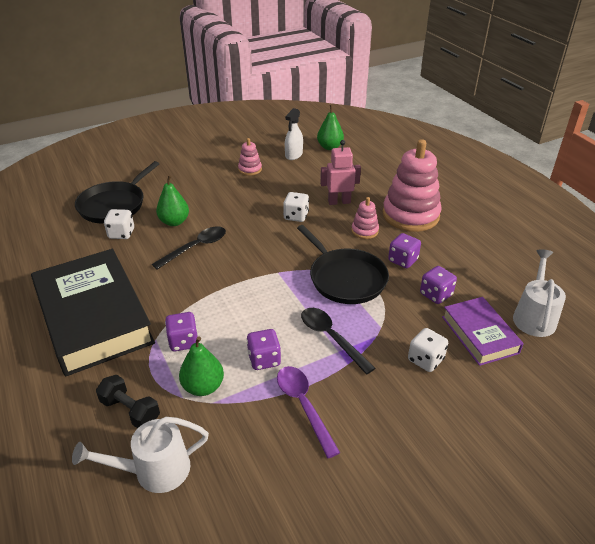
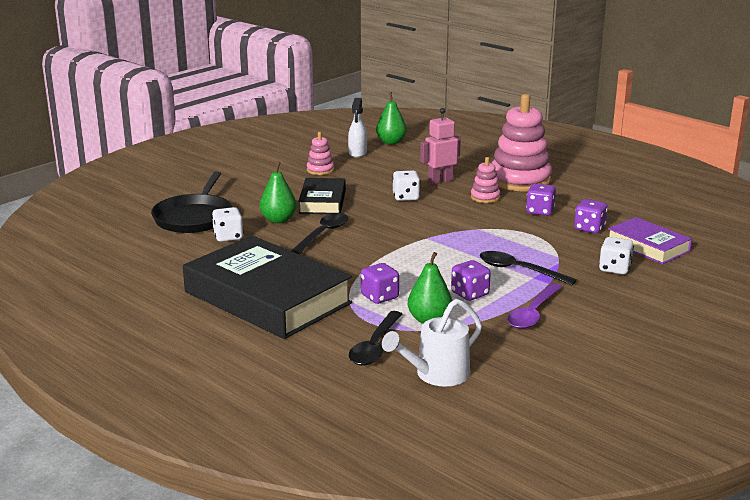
camera: 20 degrees left, 15 degrees down
(130, 410) = (375, 346): black dumbbell -> black spoon
(224, 207) = (322, 201): none -> black book
(303, 405) = (533, 313): purple spoon -> purple spoon turned 105 degrees counterclockwise
(345, 278) = (496, 231): black pan -> none
(534, 316) = (684, 228): white watering can -> none

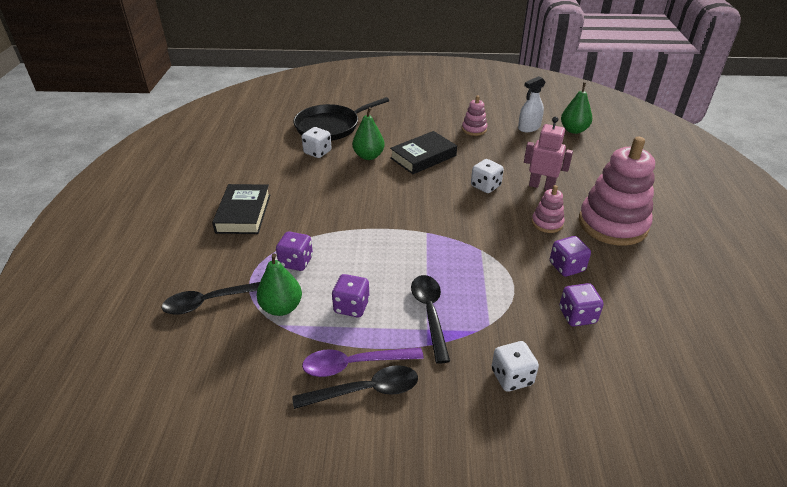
camera: 50 degrees right, 15 degrees up
(267, 297) = (243, 213): black book -> black book, size x0.53
(323, 234) = (370, 184): black spoon -> black spoon (366, 390)
(436, 375) = (189, 359): white watering can -> none
(648, 246) = (596, 378): purple book -> none

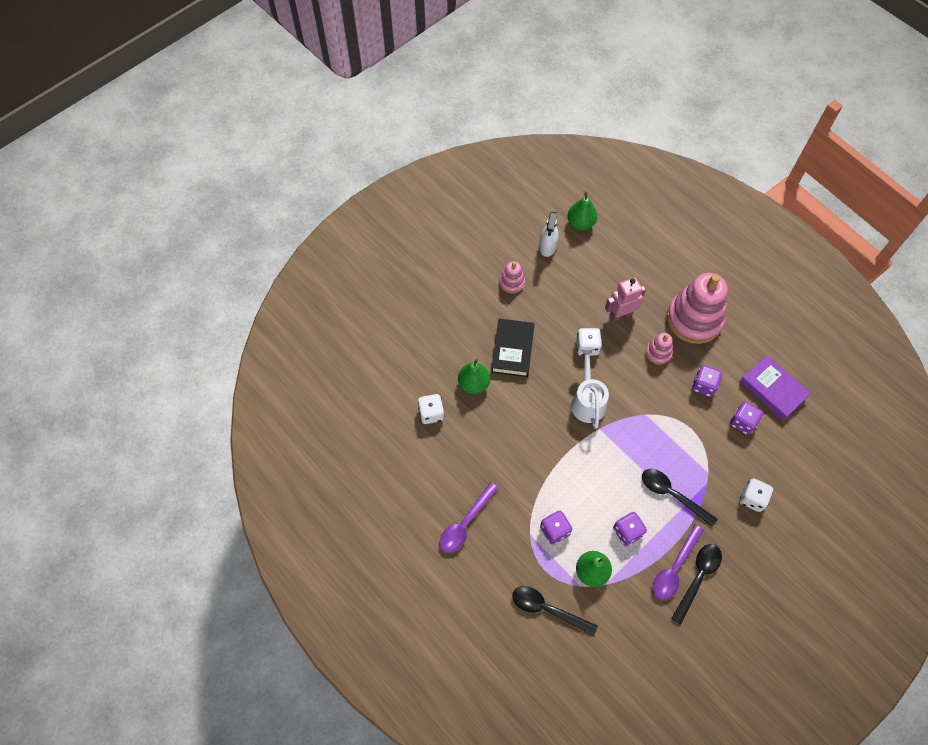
camera: 45 degrees left, 25 degrees up
(211, 301) = (547, 609): black spoon -> black spoon turned 90 degrees clockwise
(243, 213) = (465, 524): black book -> purple spoon
(330, 126) = (401, 373): black pan -> none
(441, 212) = (587, 400): none -> white watering can
(645, 315) = (772, 390): none -> purple book

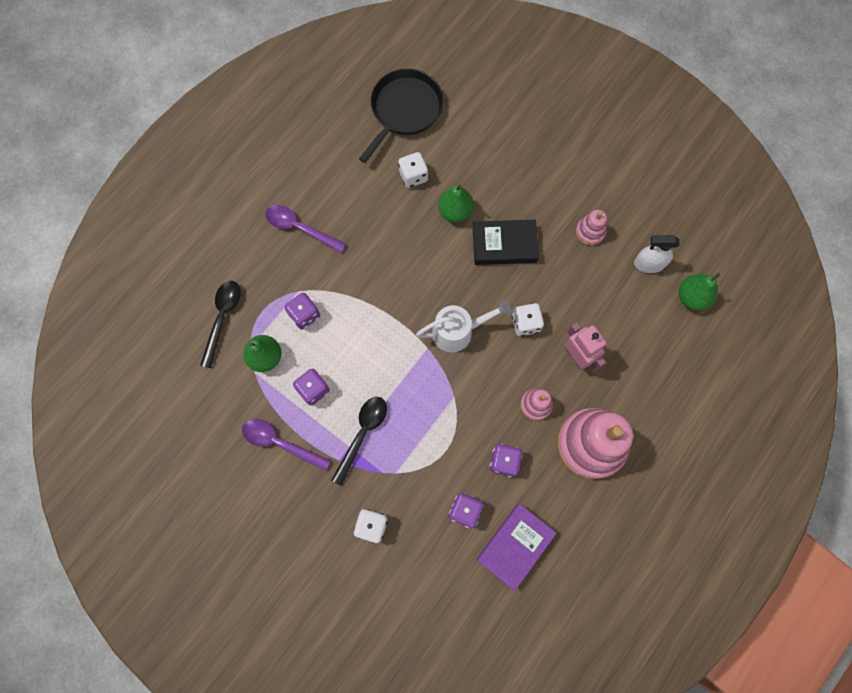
camera: 80 degrees right, 10 degrees up
(360, 410) = (404, 110): none -> black pan
(698, 578) = (273, 469): black spoon -> none

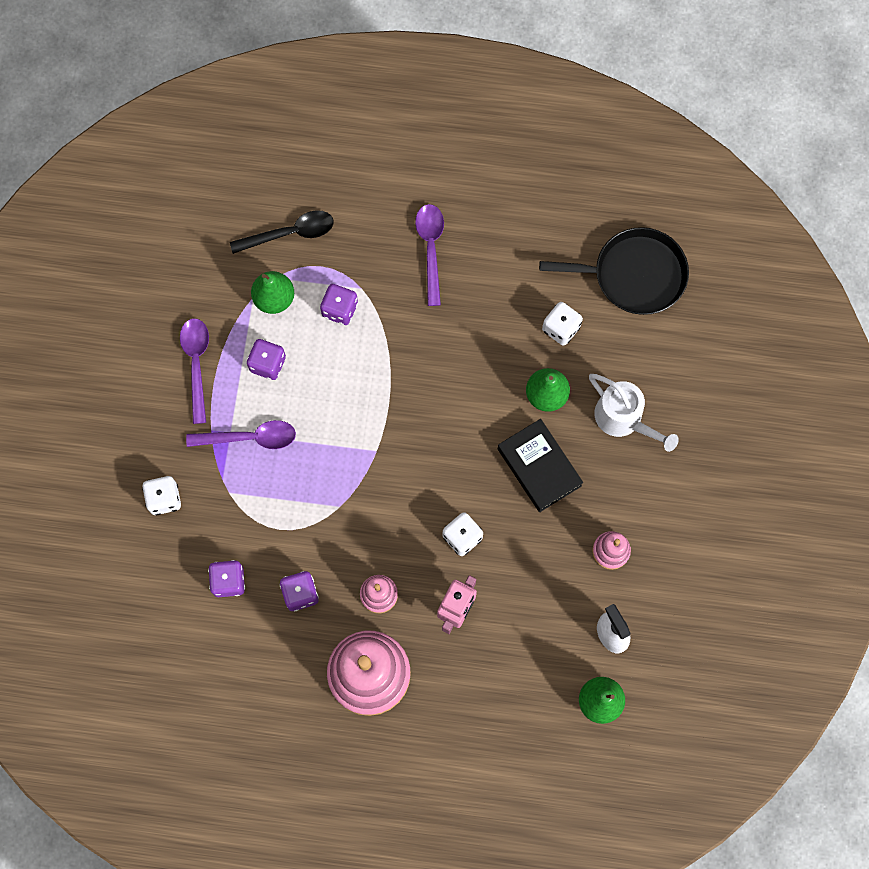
camera: 60 degrees right, 0 degrees up
(362, 434) = (250, 438): black spoon -> purple spoon
(458, 331) = (412, 472): white watering can -> white watering can (624, 419)
(515, 546) = (220, 650): purple book -> none

